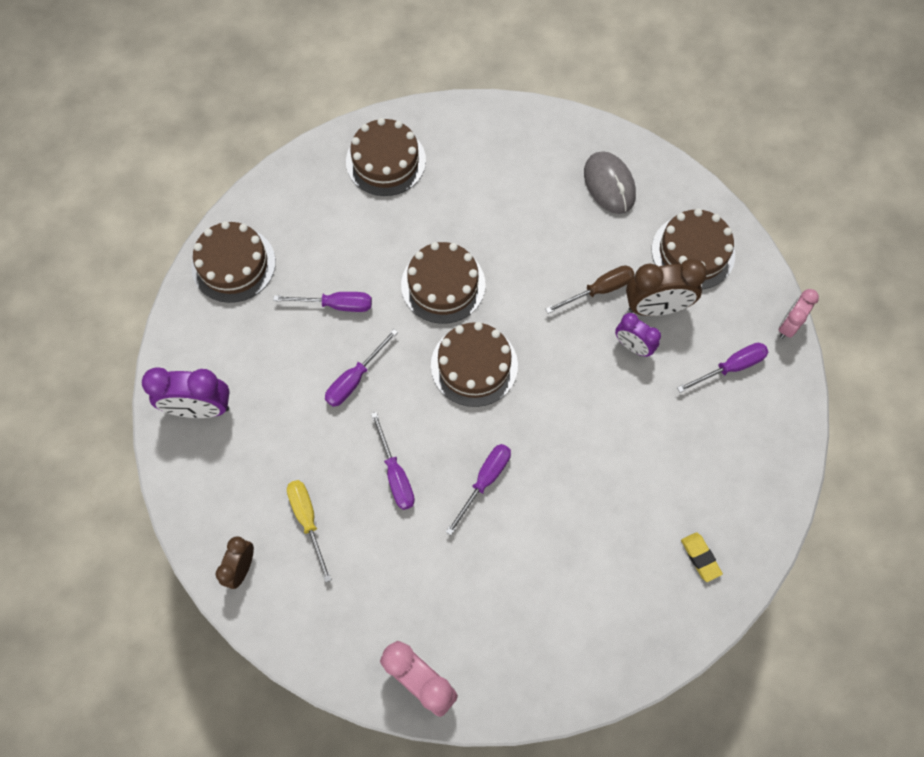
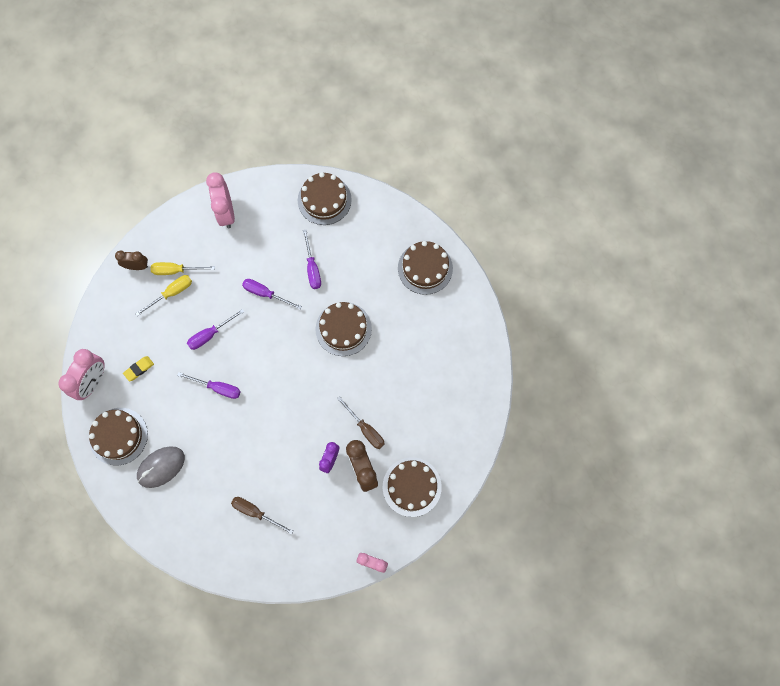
camera: 75 degrees right, 5 degrees up
(200, 408) = (226, 212): purple clock -> pink clock
(271, 505) = (176, 270): none -> yellow screwdriver
(474, 365) = (292, 362): brown cake -> brown cake (118, 436)
(609, 184) = (449, 418): grey mouse -> grey mouse (161, 467)
(689, 465) = (255, 512): none -> brown screwdriver
(700, 557) = (197, 530): yellow eraser -> yellow eraser (139, 369)
(730, 367) = (331, 527): purple screwdriver -> none

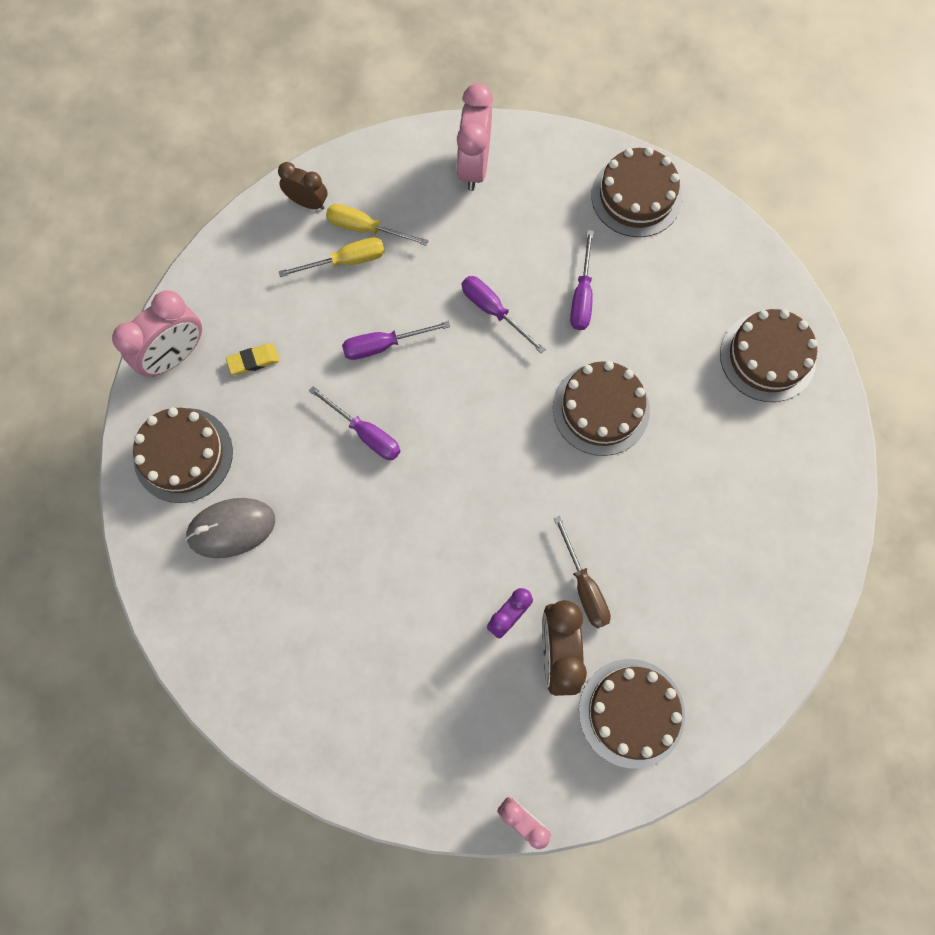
camera: 20 degrees right, 0 degrees up
(255, 512) = (356, 659): brown screwdriver -> none

